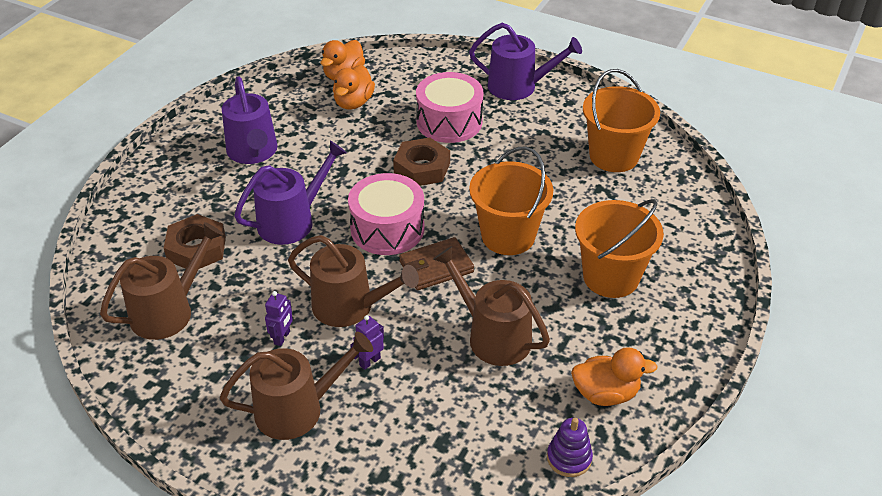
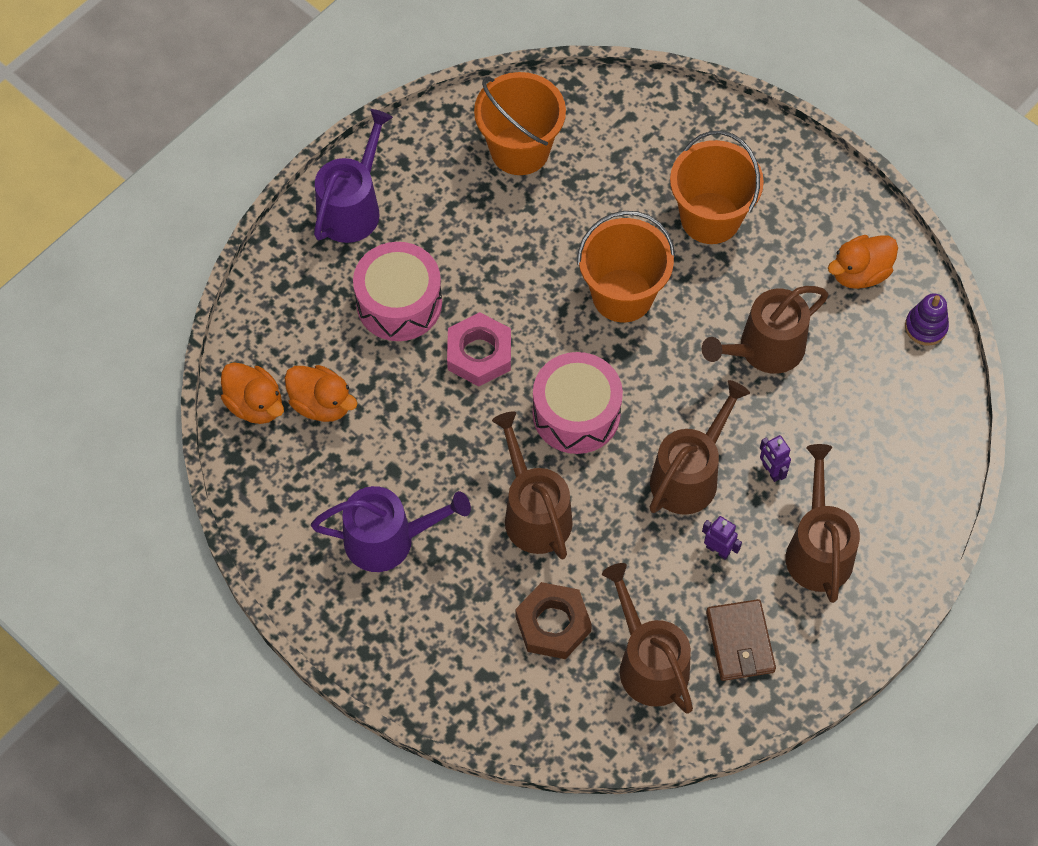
camera: 75 degrees left, 20 degrees up
(291, 221) = (534, 513): purple watering can -> brown watering can
(422, 168) = (479, 354): brown nut -> pink nut
(436, 267) = (651, 378): brown wallet -> brown wallet (740, 642)
(605, 393) = (859, 273): orange duck -> orange duck turned 135 degrees counterclockwise

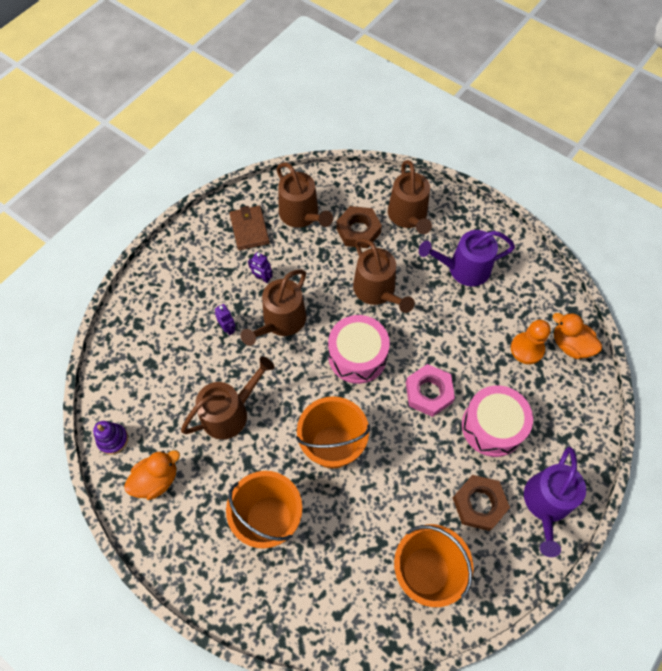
camera: 175 degrees right, 0 degrees up
(321, 404) = (527, 349): orange duck -> orange pawn
(438, 214) = (479, 504): none -> brown nut
(818, 550) = (201, 283): brown watering can -> brown watering can (408, 216)

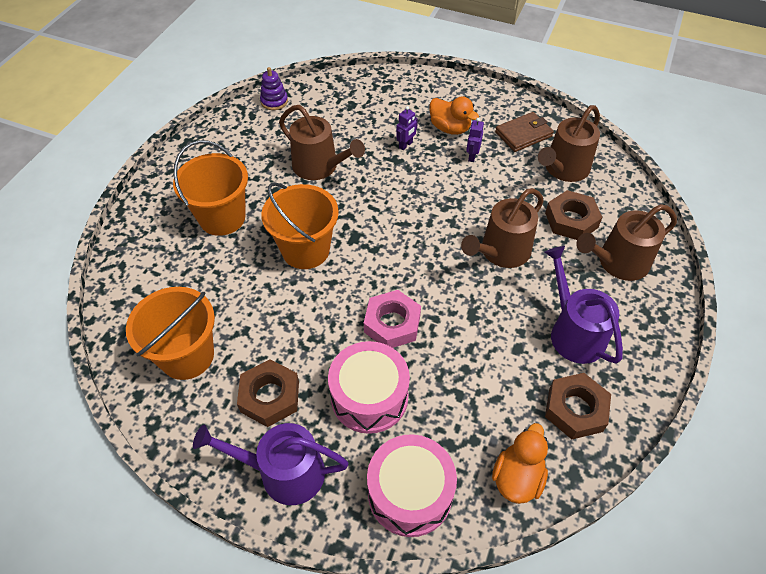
camera: 75 degrees right, 10 degrees down
(156, 480) = (244, 136): orange duck -> orange duck (450, 128)
(281, 321) = (429, 181): brown watering can -> none
(357, 356) = (414, 250): pink drum -> pink drum (410, 493)
(526, 291) = (575, 409): none -> brown nut
(527, 349) = (489, 422): orange pawn -> none

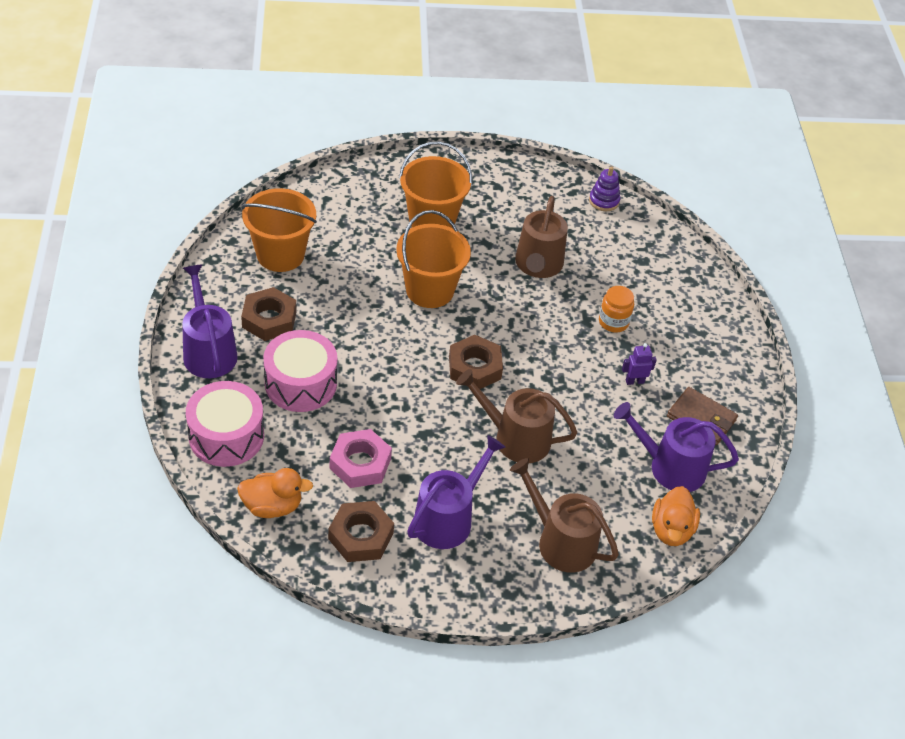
camera: 60 degrees right, 5 degrees down
(392, 323) = (383, 377): pink nut -> pink nut (360, 463)
(406, 145) = (613, 322): purple robot -> orange jar
(450, 128) = (664, 351): orange duck -> orange duck (671, 530)
(564, 169) = (670, 467): brown watering can -> purple watering can
(571, 220) = (596, 488): brown nut -> brown nut (474, 367)

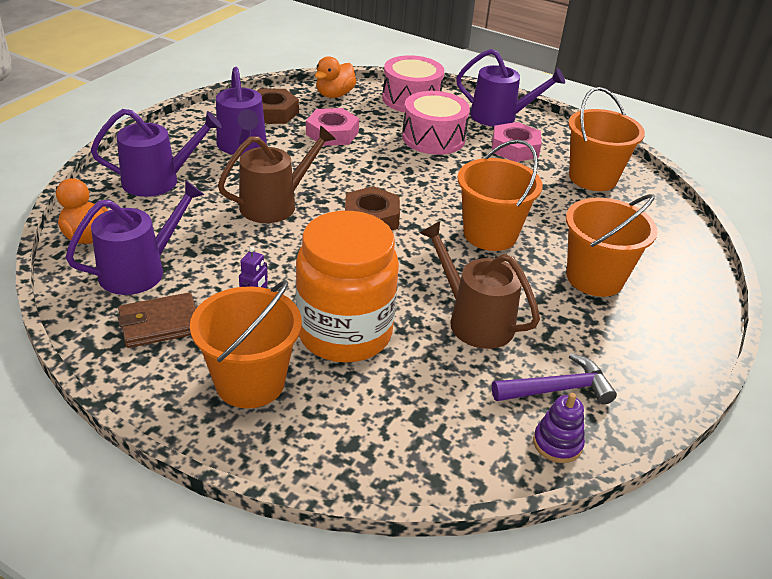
camera: 125 degrees right, 10 degrees down
(269, 319) = (515, 148): brown nut -> pink nut
(561, 542) = (157, 180): brown watering can -> purple watering can
(562, 211) = (557, 389): none -> purple hammer
(613, 322) = (344, 333): orange jar -> orange jar, size x2.33
(696, 344) = (250, 382): none -> orange bucket

